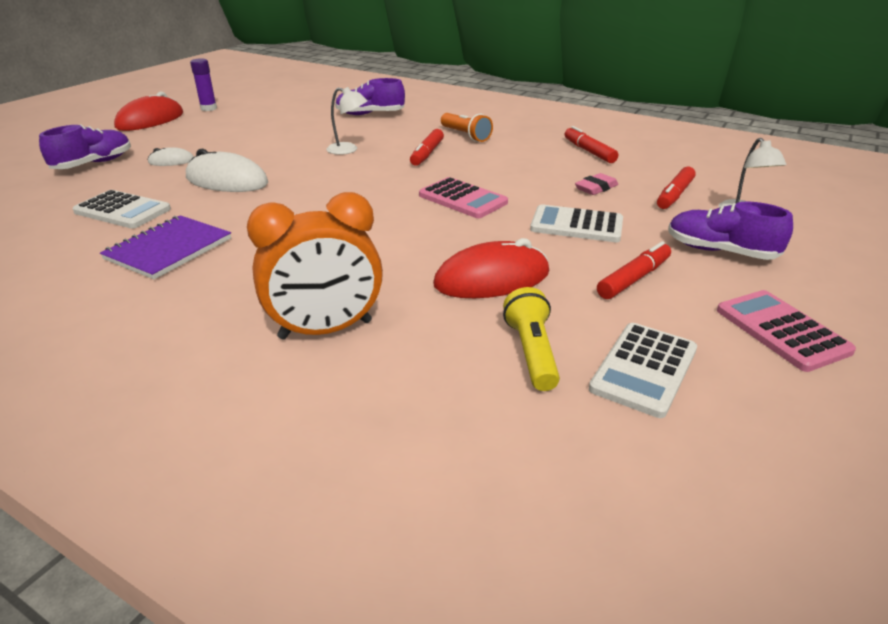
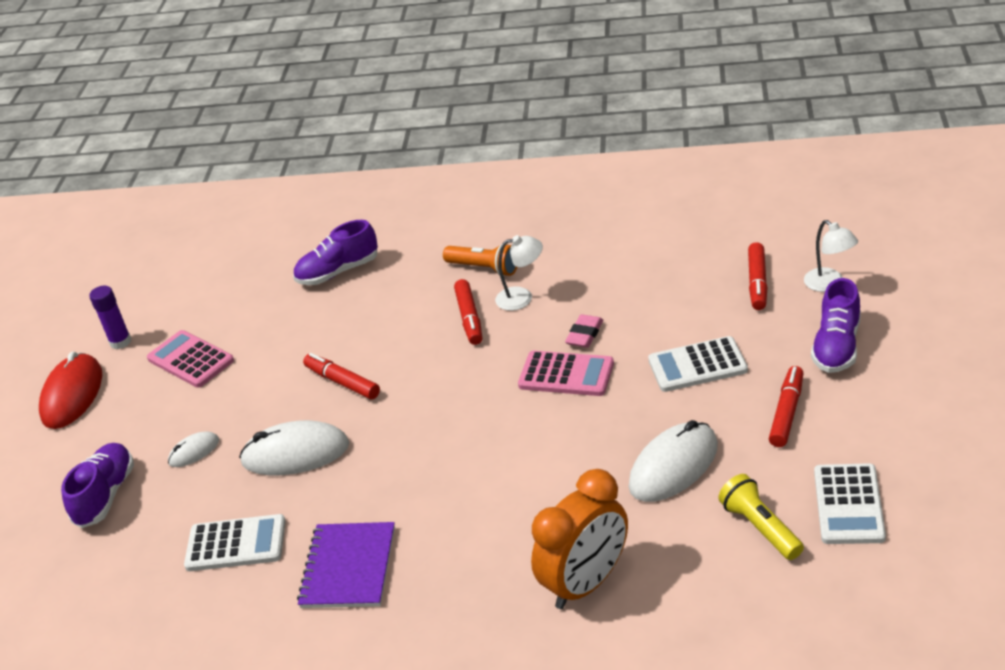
camera: 20 degrees left, 5 degrees up
(348, 150) = (377, 348): white lamp -> white lamp (522, 297)
(492, 279) = (673, 466): red mouse -> white mouse
(589, 151) = (634, 244): red marker -> red marker (342, 382)
(596, 188) = (680, 303): pink eraser -> pink eraser (584, 334)
(720, 251) = (836, 346): purple shoe -> purple shoe turned 75 degrees counterclockwise
(781, 330) = (923, 420): pink calculator -> pink calculator (190, 360)

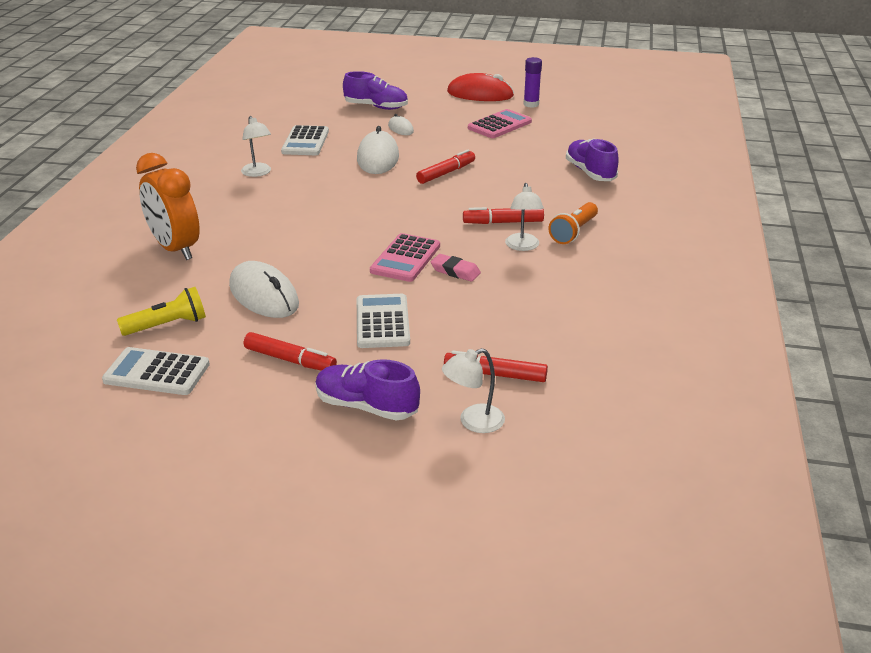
camera: 90 degrees right, 5 degrees down
(348, 567) = (258, 173): purple notebook -> white lamp

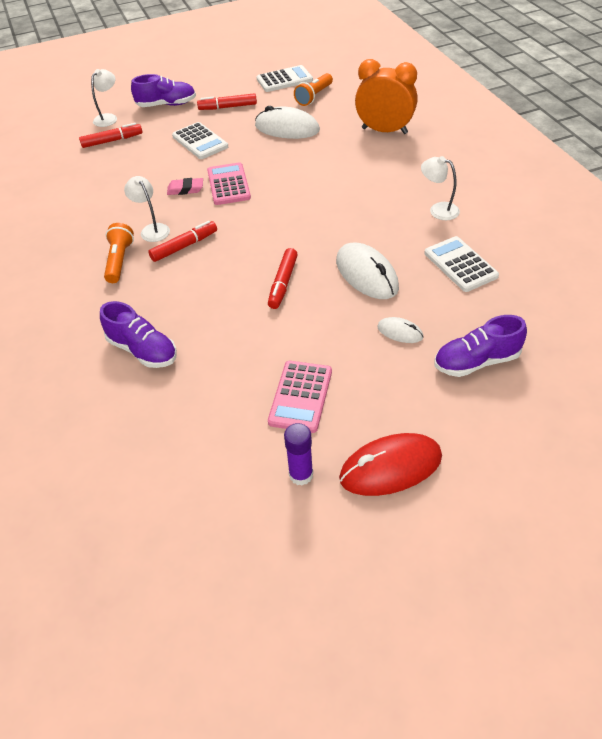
camera: 150 degrees right, 15 degrees up
(167, 325) = (314, 96): yellow flashlight -> orange flashlight

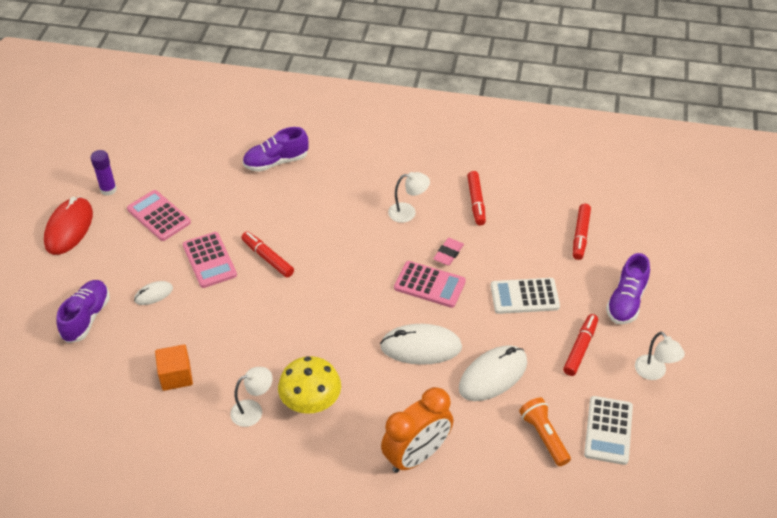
camera: 120 degrees right, 0 degrees up
(108, 118) = (632, 247): white lamp -> white lamp (654, 373)
(119, 261) = (384, 181): orange flashlight -> none
(184, 246) = (367, 222): red marker -> red marker (476, 202)
(322, 319) = (209, 260): none -> pink calculator
(366, 274) = (226, 311): white mouse -> white mouse (421, 347)
(398, 188) = (311, 402): none -> yellow mushroom
(460, 264) = (176, 376): white calculator -> orange cube

